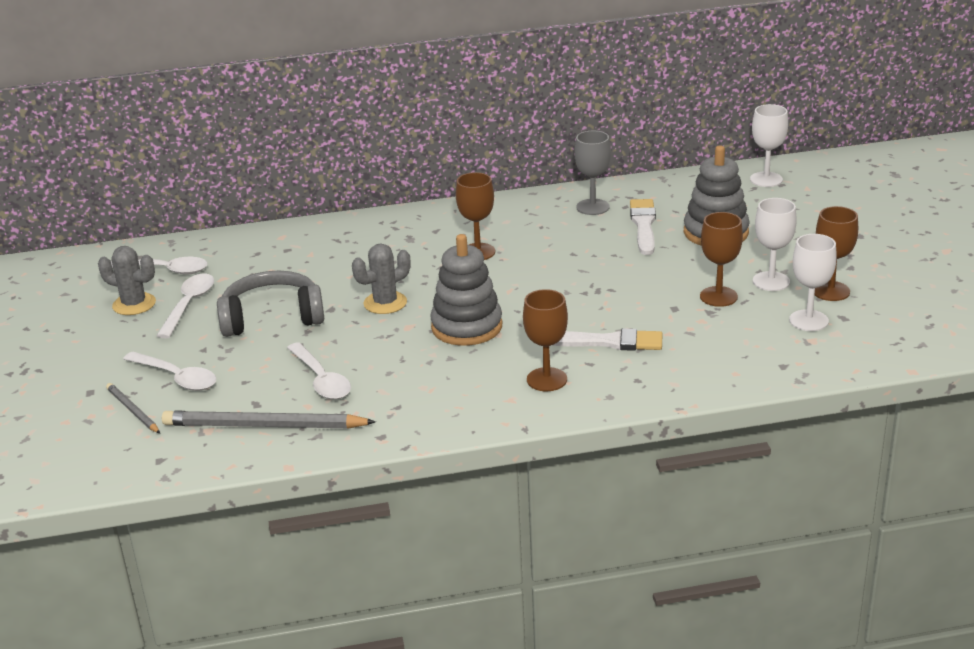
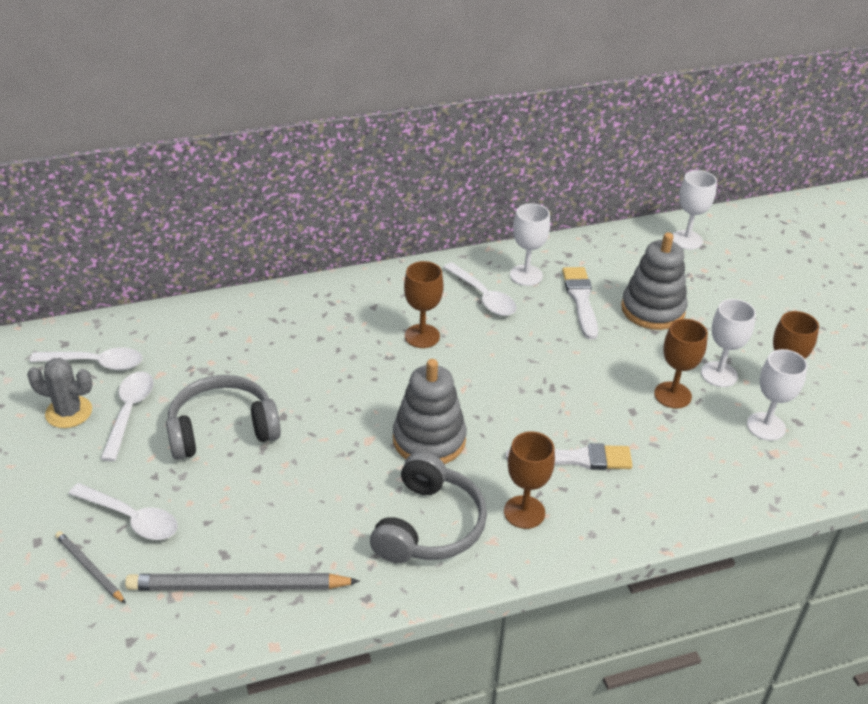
camera: 10 degrees left, 10 degrees up
(321, 379) = (289, 517): white spoon -> white spoon (483, 296)
(385, 303) = (339, 407): grey cactus -> none
(452, 387) = (429, 525): none -> grey headphones
(592, 207) = (526, 275): grey goblet -> white goblet

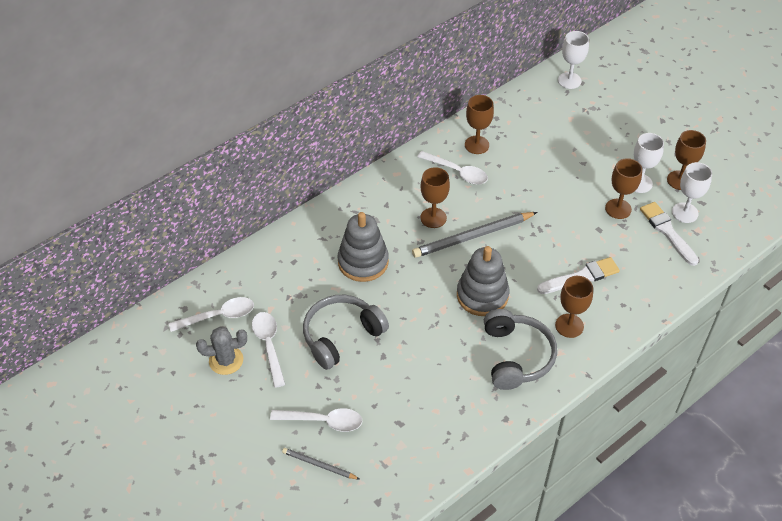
camera: 20 degrees left, 10 degrees up
(238, 587) = (422, 441): grey pencil -> grey pencil (472, 237)
(526, 275) = (476, 145): white goblet -> brown goblet
(580, 300) = (523, 153): white brush -> white brush (667, 231)
(652, 309) = (574, 146): grey stacking toy -> grey stacking toy (363, 262)

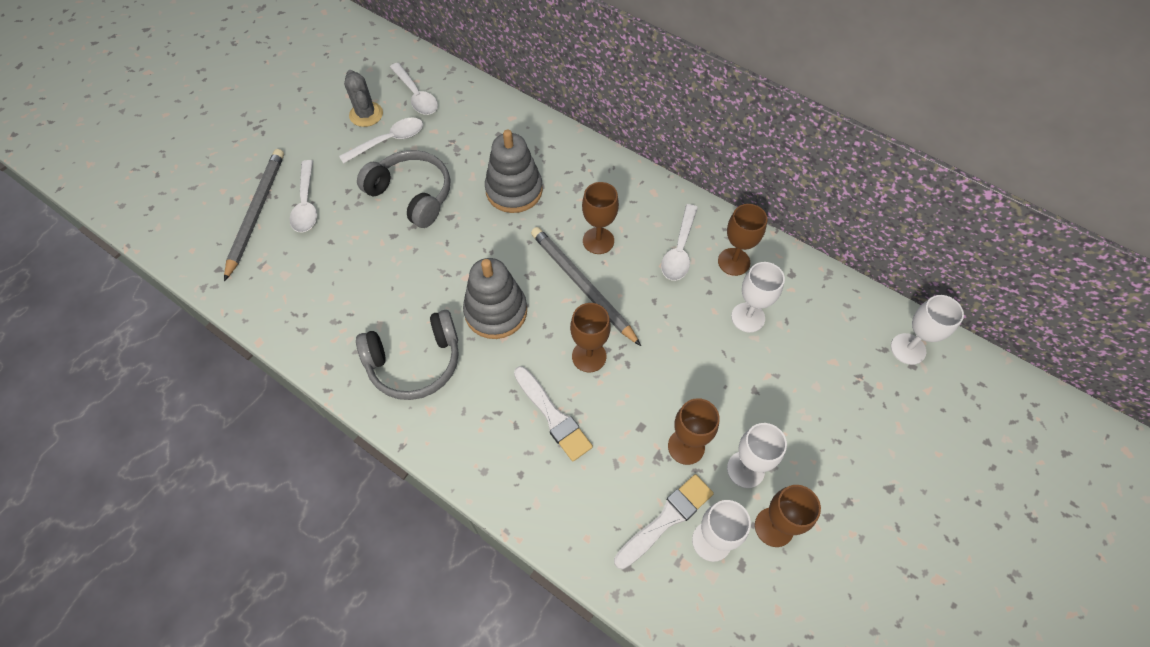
camera: 75 degrees right, 10 degrees up
(319, 465) = (256, 212): grey pencil -> grey pencil, size x1.91
(526, 150) = (748, 317): none -> white goblet
(569, 326) = (471, 413): brown goblet -> brown goblet (589, 356)

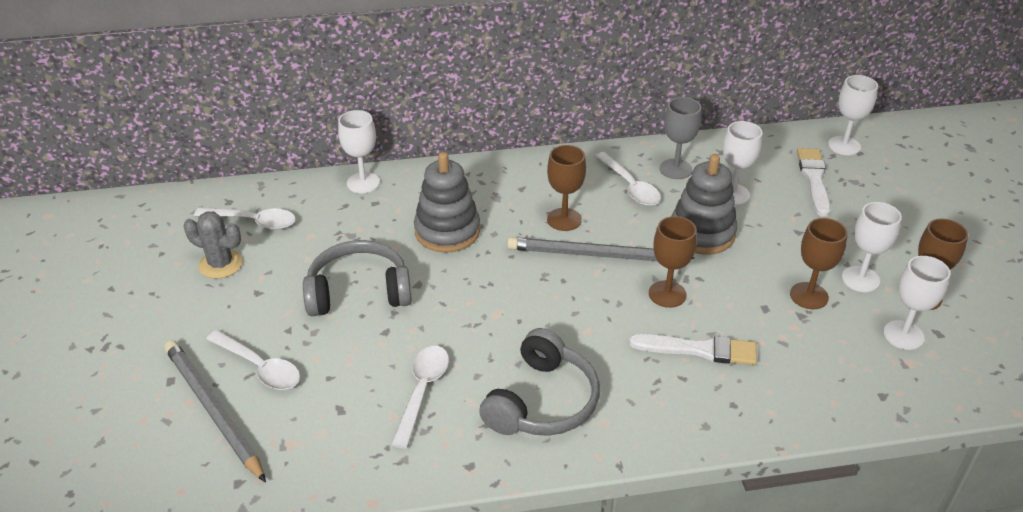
camera: 45 degrees left, 20 degrees down
(389, 141) = (275, 269): white spoon -> white spoon (422, 392)
(496, 311) = (555, 318): grey stacking toy -> grey stacking toy (702, 233)
(510, 112) = (363, 183): none -> white goblet
(666, 519) = (861, 347): white brush -> white brush (814, 179)
(734, 262) = (675, 169): brown goblet -> grey goblet

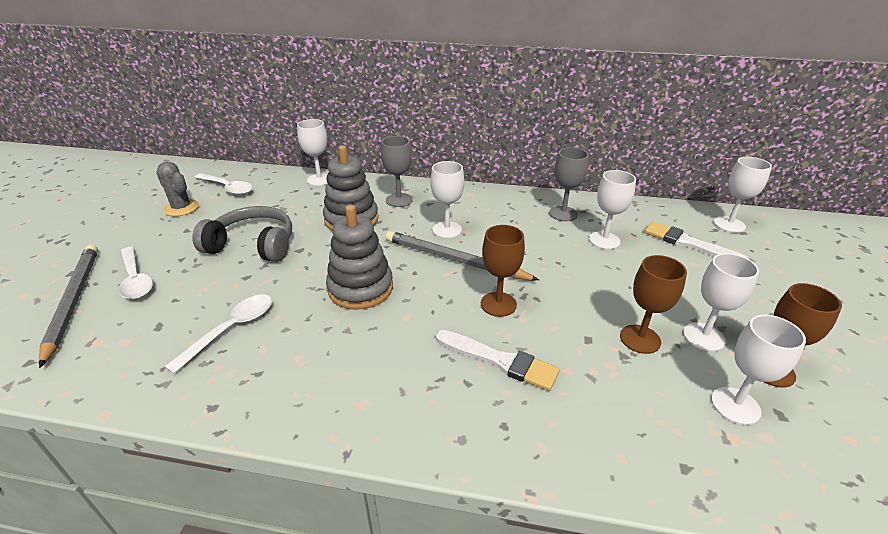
camera: 20 degrees right, 5 degrees down
(483, 191) = (399, 200): none -> grey goblet
(542, 401) = (321, 367): grey headphones -> none
(564, 219) = (447, 230): brown goblet -> white goblet
(630, 186) = (516, 218): white spoon -> none
(702, 233) = (559, 263): grey stacking toy -> grey stacking toy (360, 288)
(814, 179) = (688, 243): white brush -> white brush turned 75 degrees counterclockwise

